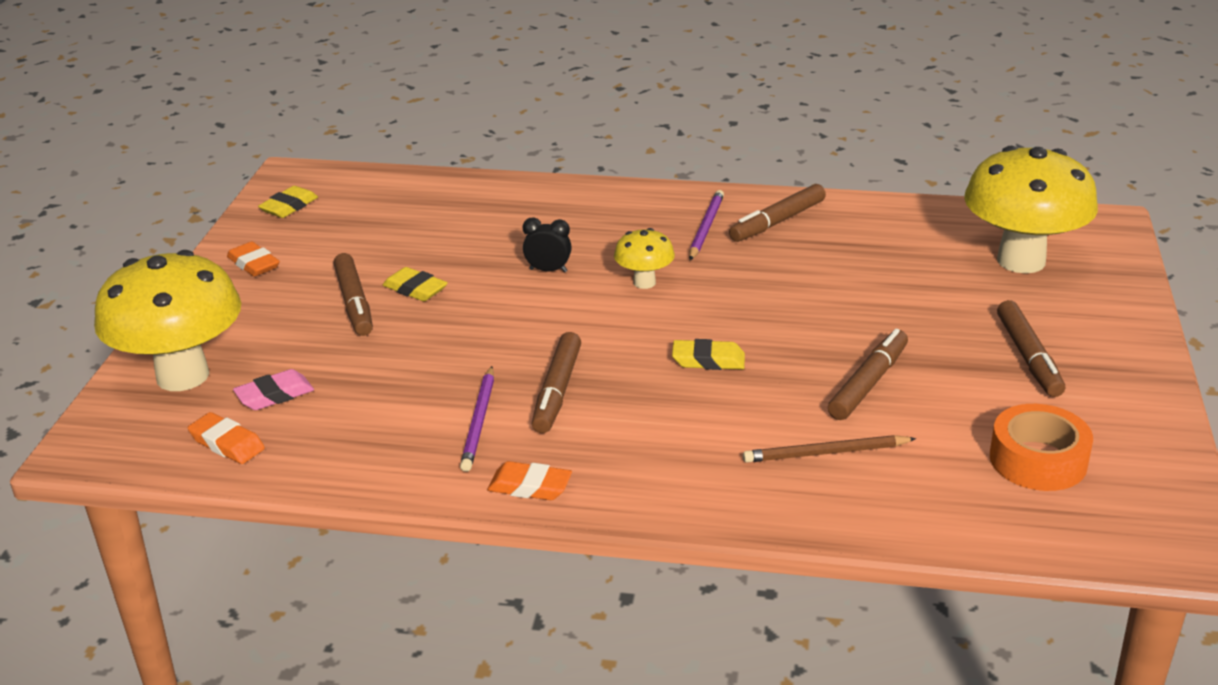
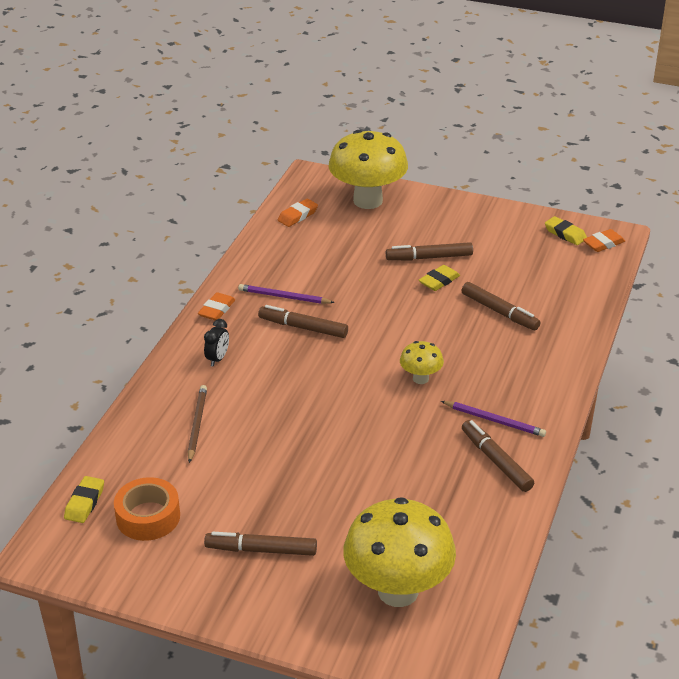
camera: 100 degrees right, 5 degrees up
(254, 264) = (488, 221): orange eraser -> orange eraser (603, 244)
(274, 395) = (337, 230): pink eraser -> none
(548, 270) = (449, 337): black clock -> black clock (217, 359)
(708, 360) = (314, 393): yellow eraser -> yellow eraser (84, 503)
(868, 383) = (261, 460): brown marker -> brown marker (499, 312)

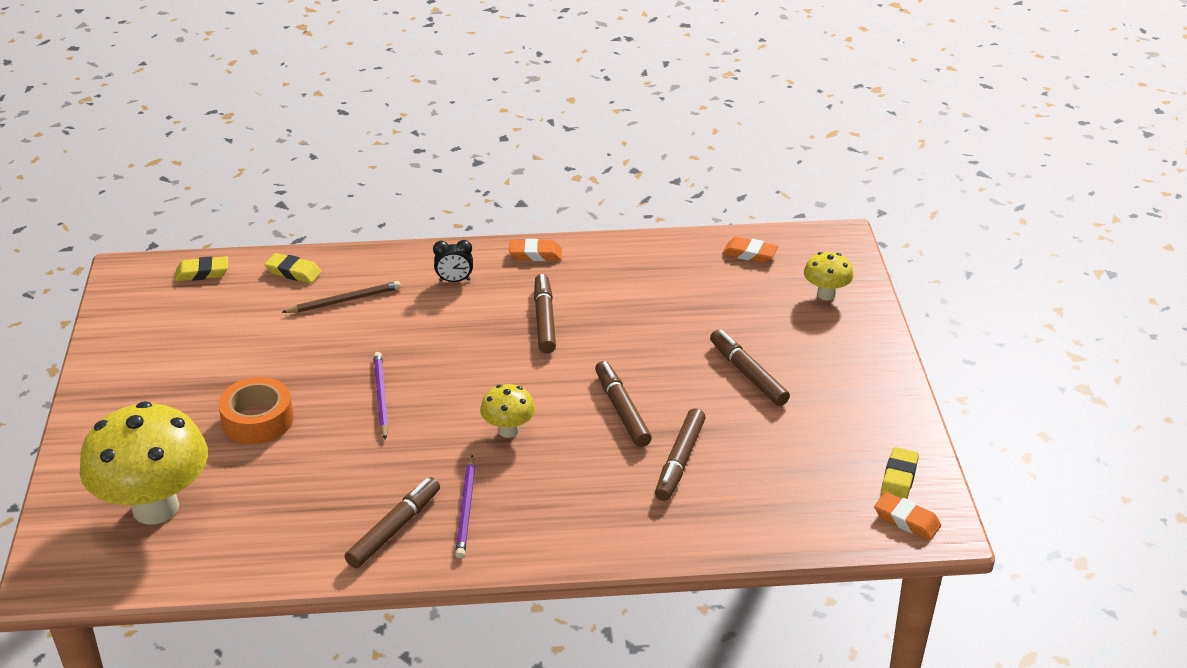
camera: 65 degrees right, 0 degrees up
(148, 517) = (199, 315): orange tape -> orange tape (258, 420)
(261, 550) = (181, 398): brown marker -> brown marker (622, 410)
(284, 297) = (589, 290): purple pencil -> purple pencil (381, 397)
(368, 200) = (826, 294): yellow mushroom -> yellow mushroom, size x0.47
(439, 281) = (706, 395): yellow eraser -> yellow eraser (293, 272)

